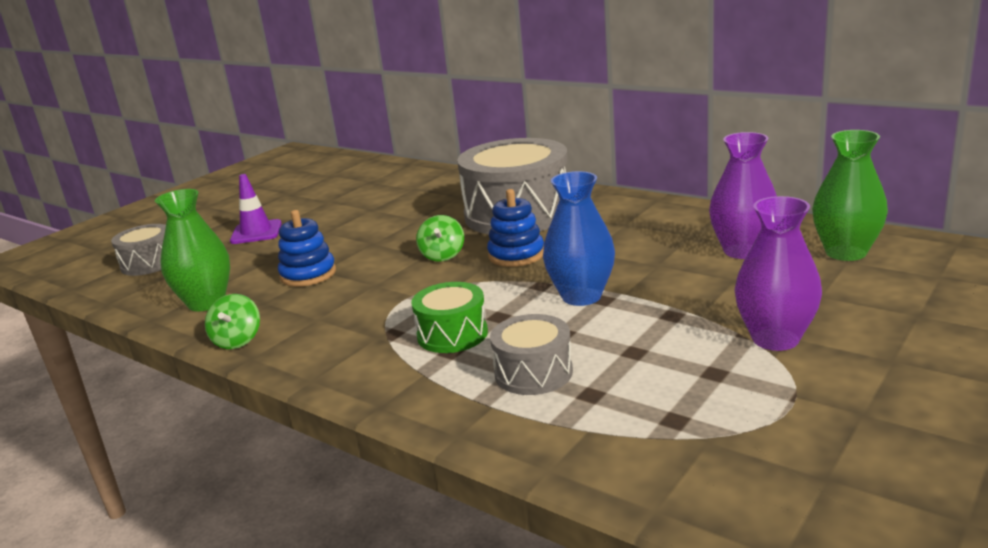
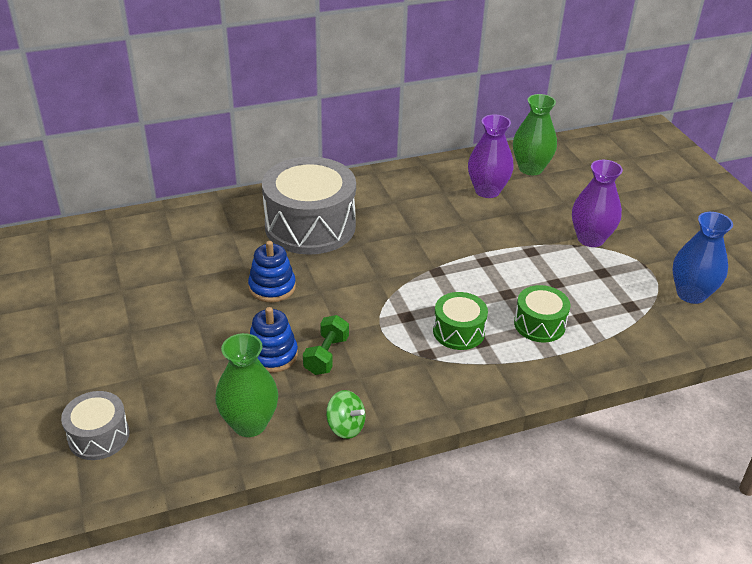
camera: 60 degrees left, 15 degrees up
(256, 232) = (130, 352): purple traffic cone -> none
(333, 293) = (326, 355): none -> green dumbbell
(442, 255) = (333, 285): green spinning top -> none
(516, 255) = (378, 258): blue stacking toy -> blue stacking toy (272, 287)
(533, 373) = (539, 324): grey drum -> green drum
(581, 296) = (470, 266): blue vase -> blue vase (691, 294)

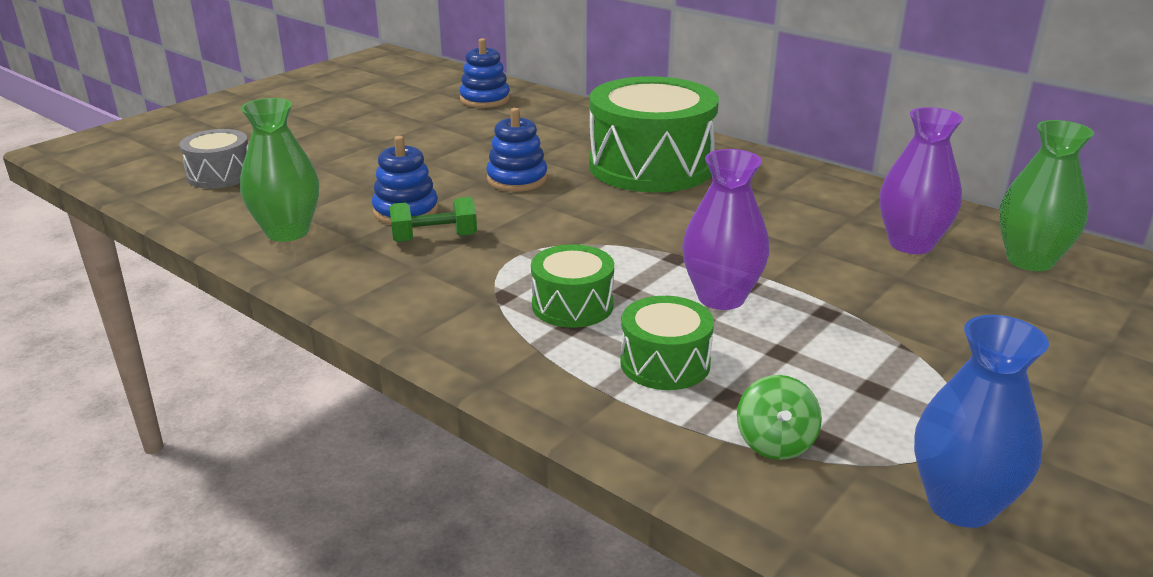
camera: 60 degrees right, 10 degrees down
(107, 246) = (485, 99): none -> blue stacking toy
(310, 226) = (651, 166): grey drum -> green drum
(345, 427) = (324, 283): green spinning top -> green spinning top (775, 443)
(590, 239) = (944, 356): purple vase -> purple vase (721, 297)

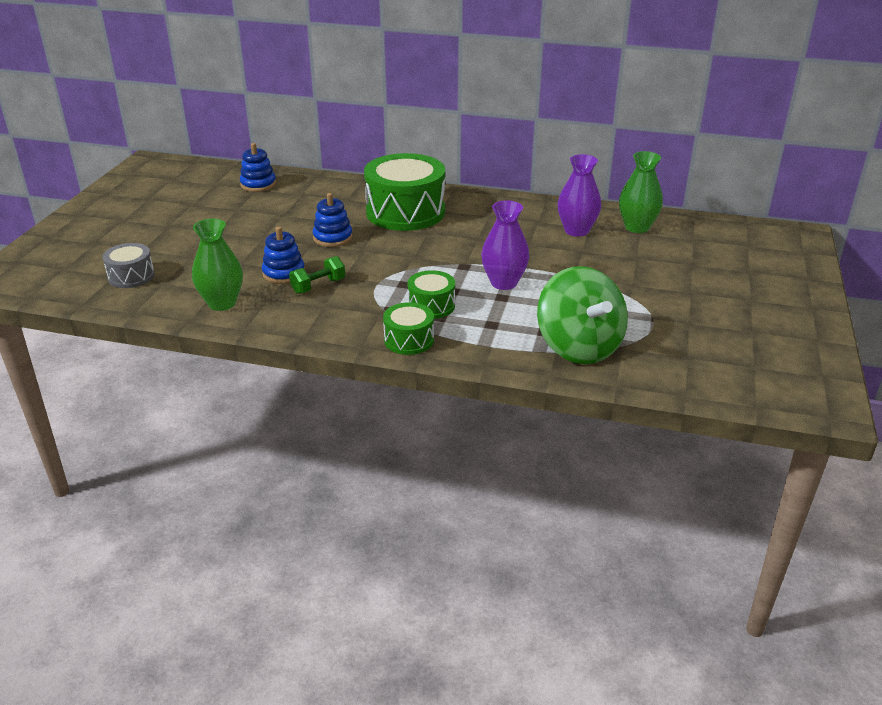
camera: 25 degrees left, 5 degrees up
(665, 363) = (502, 324): green drum -> green drum (409, 340)
(775, 443) = (579, 347): green spinning top -> green spinning top, size x2.33
(960, 505) = (669, 351): blue vase -> none

